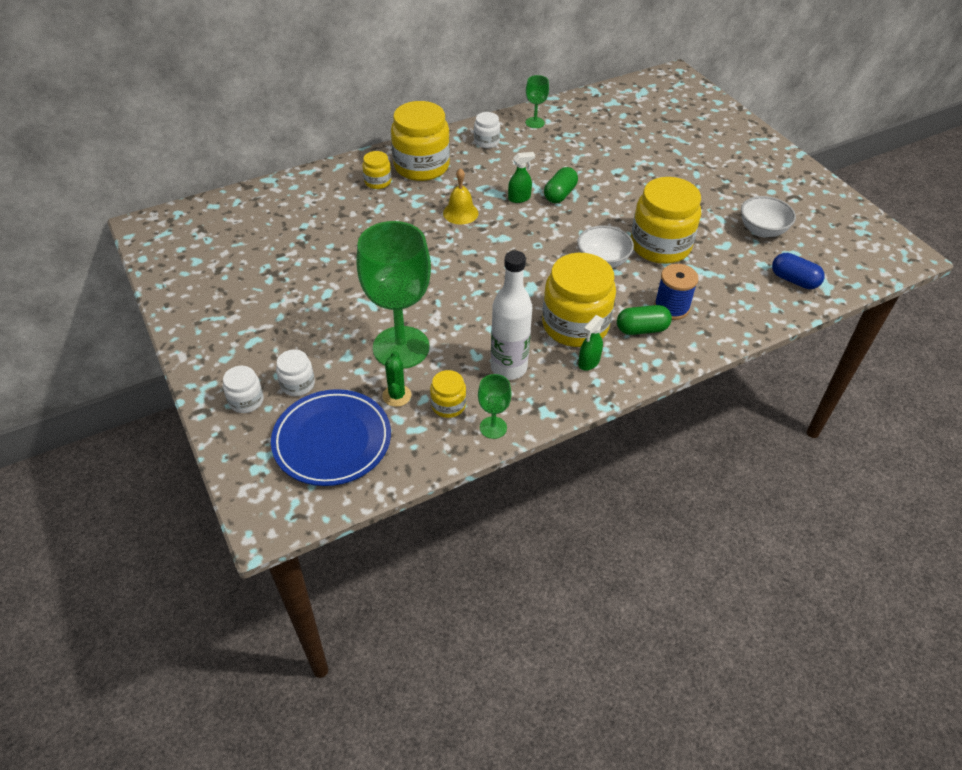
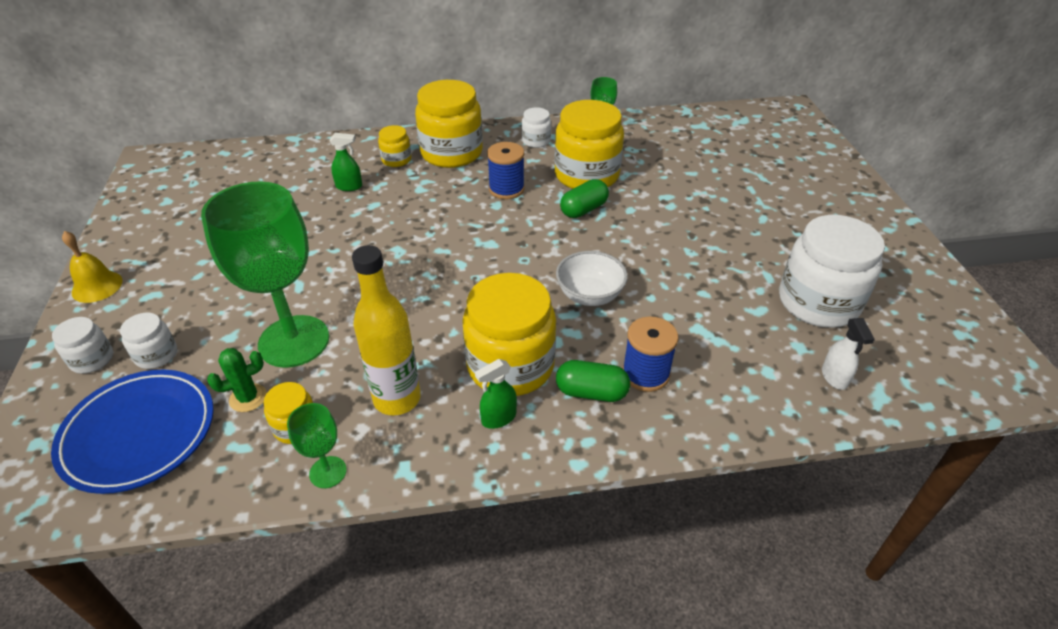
camera: 20 degrees right, 5 degrees down
(397, 395) = (248, 398): green cactus -> green cactus turned 45 degrees clockwise
(460, 213) = (460, 207): yellow bell -> yellow bell (97, 286)
(488, 189) = (506, 189): none -> blue spool
(508, 368) = (397, 399): white bottle -> yellow bottle
(519, 198) = (535, 205): green spray bottle -> green spray bottle (349, 186)
(660, 246) = (672, 293): yellow jar -> yellow jar (586, 175)
(762, 230) = (818, 302): white bowl -> white jar
(794, 280) = (834, 377): blue capsule -> white spray bottle

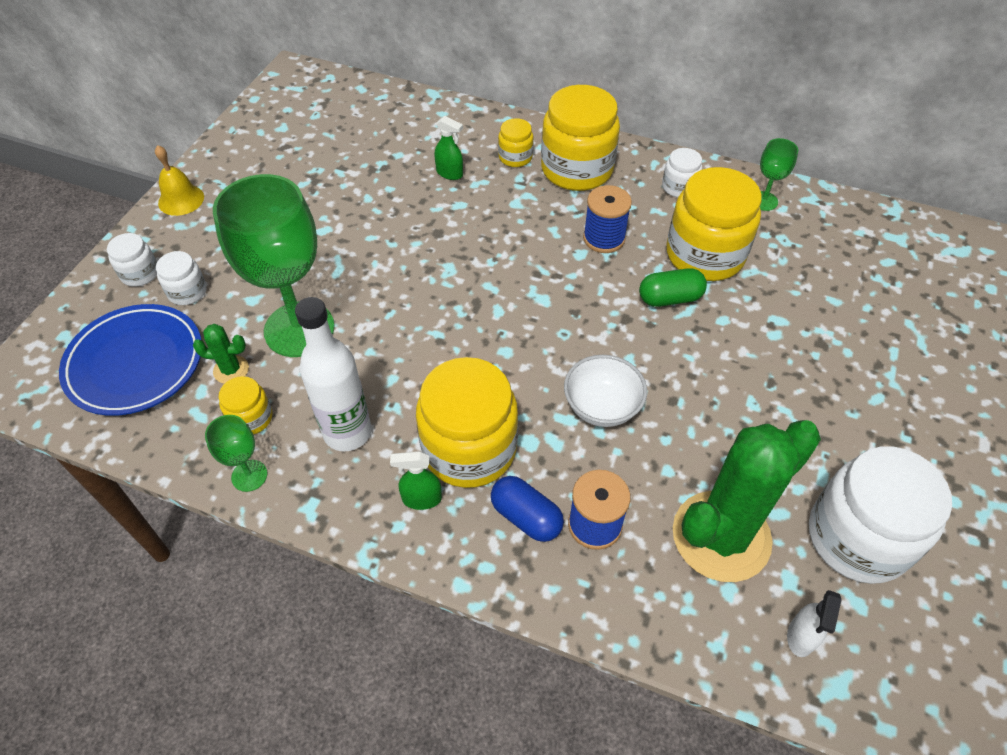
camera: 30 degrees right, 10 degrees up
(397, 399) = (347, 432): yellow bottle -> white bottle
(591, 392) = (526, 517): green capsule -> blue capsule
(736, 341) = (721, 536): none -> green cactus

